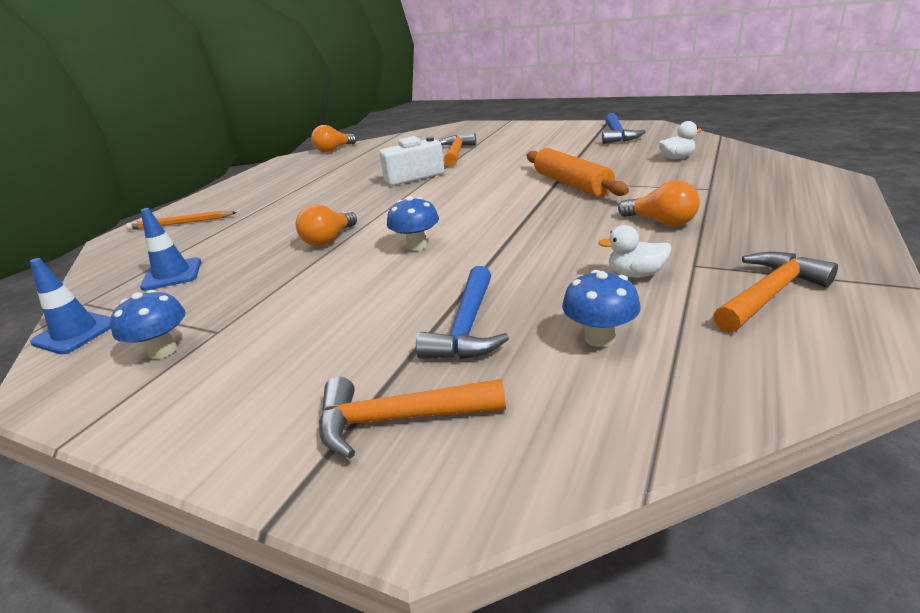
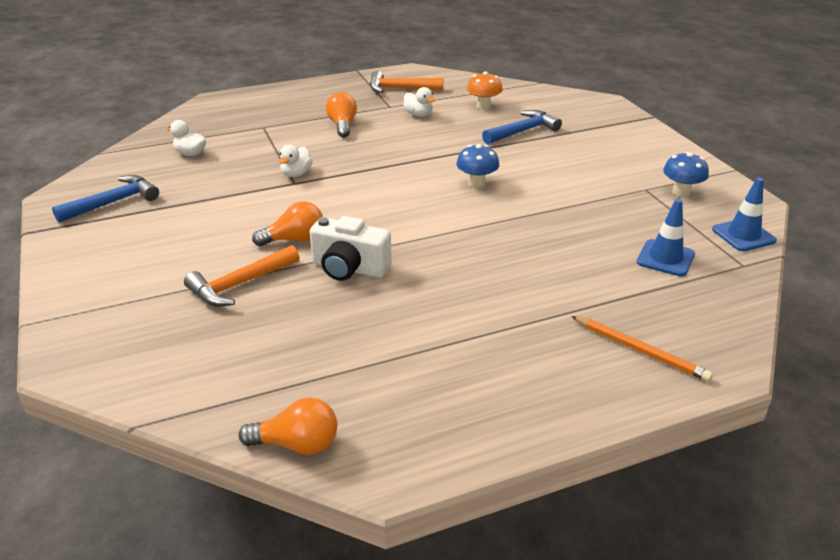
camera: 140 degrees left, 5 degrees up
(328, 240) = (522, 225): orange light bulb -> orange light bulb (295, 239)
(398, 419) = (589, 119): orange hammer -> none
(572, 184) = (296, 174): orange rolling pin -> white duck
(599, 338) = (483, 106): blue mushroom -> orange mushroom

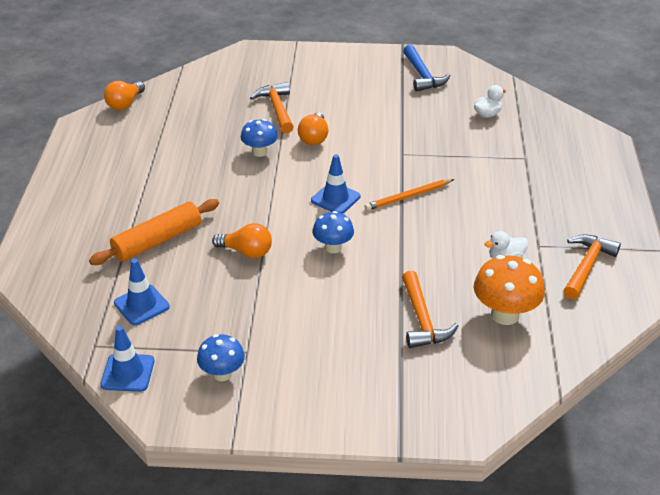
camera: 115 degrees right, 5 degrees up
(296, 174) = (416, 157): white duck -> none
(342, 125) = (504, 203): orange light bulb -> orange light bulb (246, 252)
(349, 268) = (260, 152): white camera -> blue mushroom
(401, 199) = (335, 198): none -> blue traffic cone
(483, 106) = (504, 315): orange mushroom -> orange mushroom, size x1.56
(523, 131) = (422, 320): blue hammer -> orange hammer
(570, 284) = (157, 241): none -> orange rolling pin
(640, 350) = (69, 241): orange pencil -> orange pencil (408, 197)

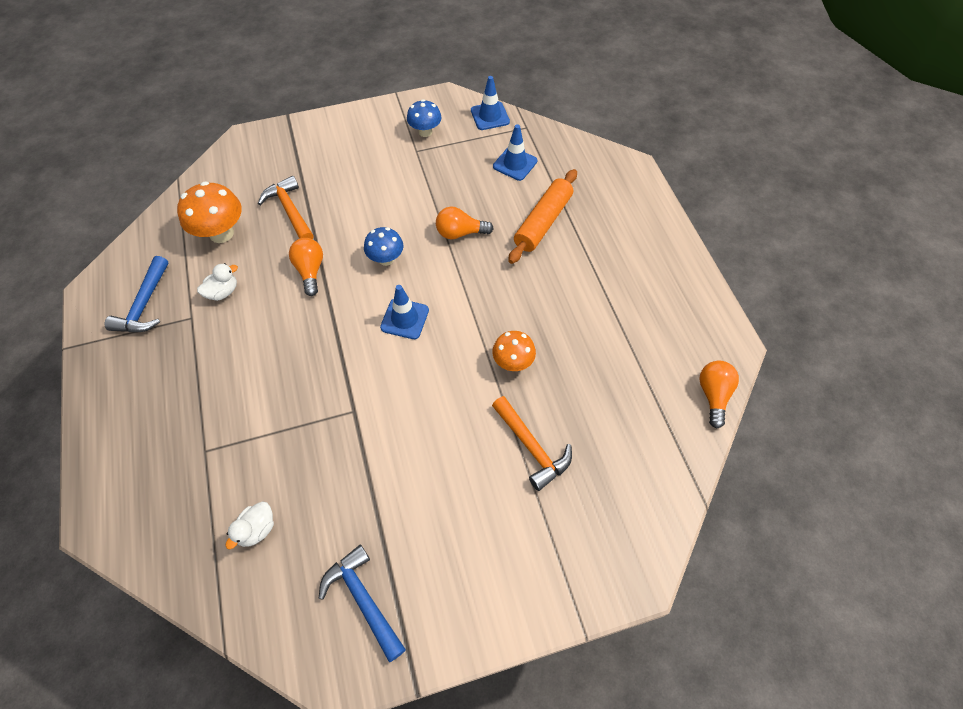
camera: 160 degrees right, 20 degrees up
(260, 152) = (513, 362): blue mushroom -> orange mushroom
(314, 138) = (463, 406): orange light bulb -> orange light bulb (310, 271)
(408, 197) = (331, 344): orange pencil -> none
(586, 266) = (144, 305): orange hammer -> blue hammer

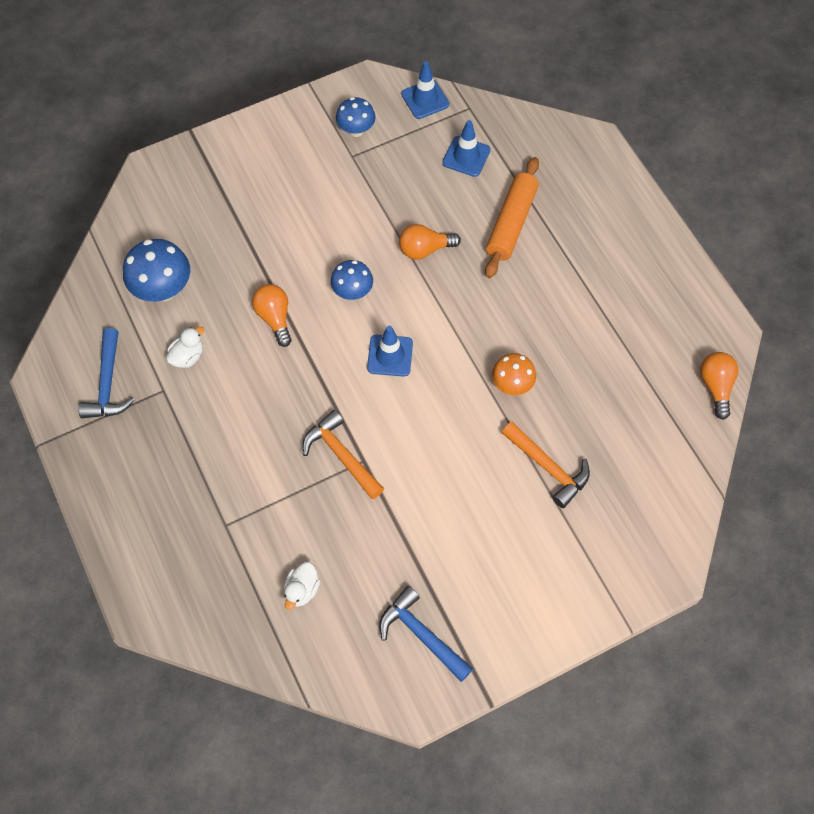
camera: 10 degrees left, 5 degrees up
(221, 233) = (163, 289): orange mushroom -> blue mushroom
(290, 210) = (231, 250): orange hammer -> orange hammer (341, 455)

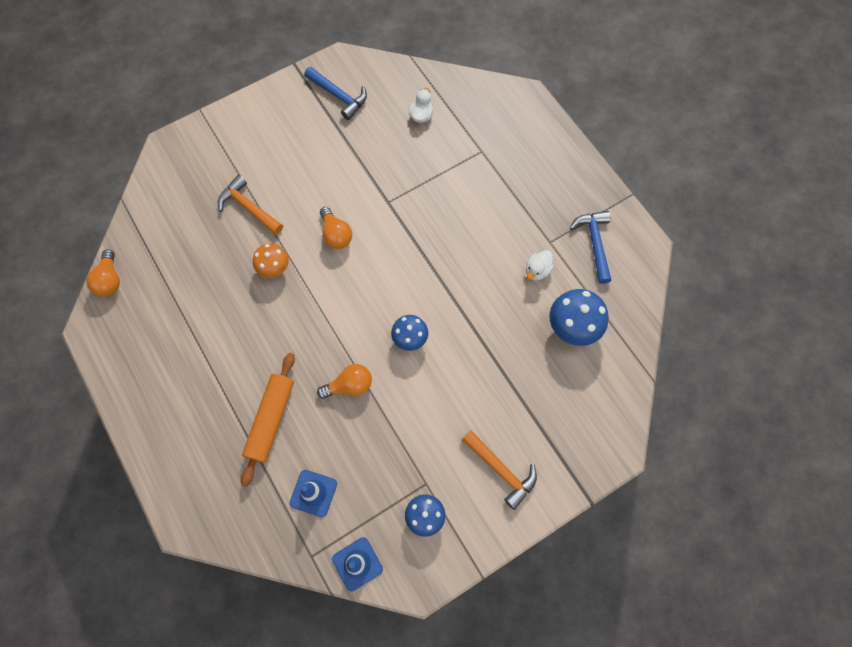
camera: 175 degrees right, 5 degrees up
(274, 318) = (473, 309): orange light bulb -> orange light bulb (336, 234)
(341, 455) = (404, 204): orange hammer -> orange hammer (501, 470)
(390, 355) = (373, 284): blue traffic cone -> none

